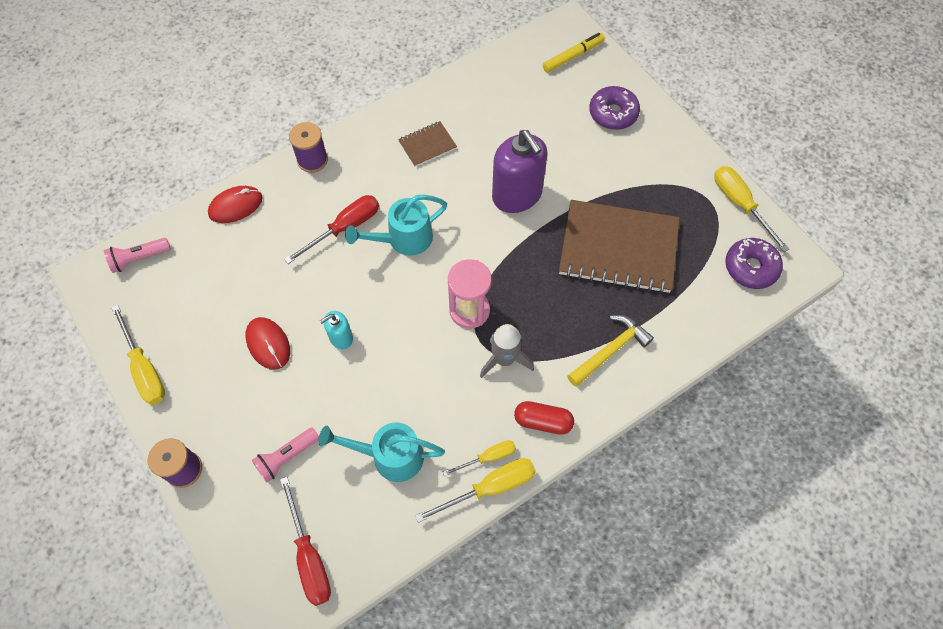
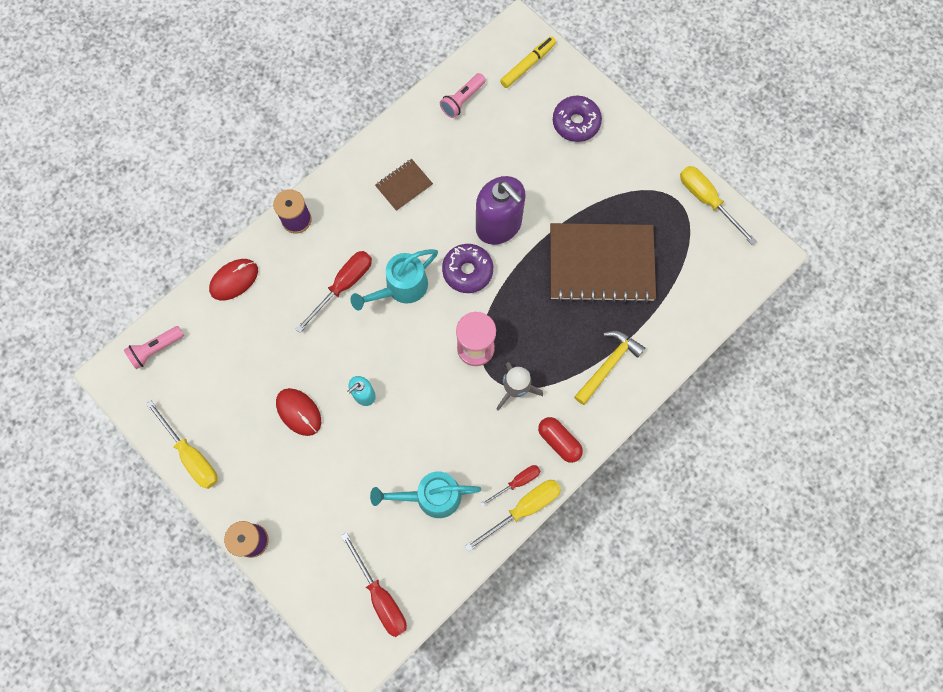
camera: 10 degrees left, 10 degrees up
(286, 457) = (340, 513): pink flashlight -> pink flashlight (462, 100)
(488, 457) = (517, 482): yellow screwdriver -> red screwdriver
(543, 421) = (559, 441): red capsule -> red capsule turned 45 degrees clockwise
(750, 267) = (723, 263): purple donut -> purple donut (467, 271)

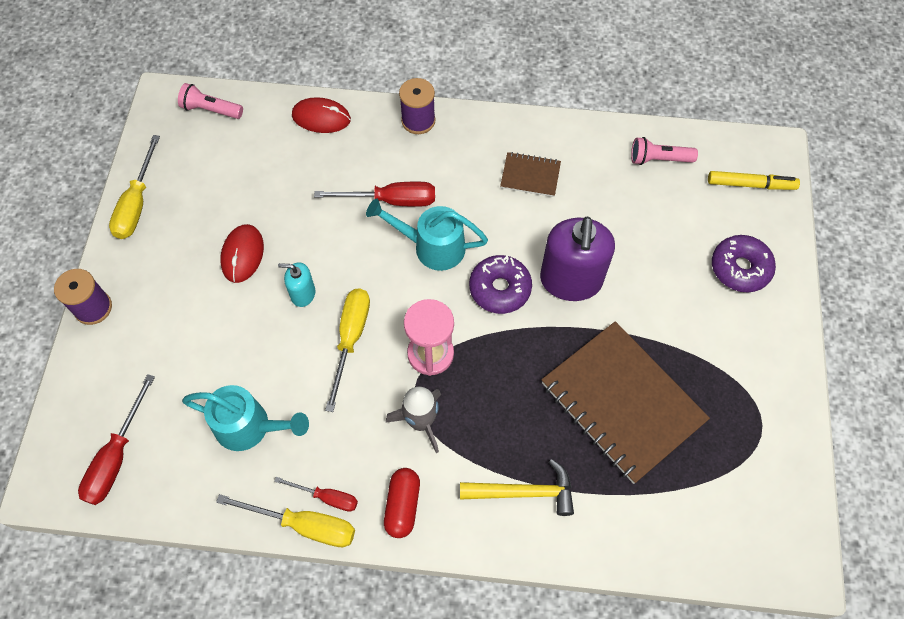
camera: 50 degrees right, 10 degrees down
(431, 496) = (250, 427): turquoise watering can -> turquoise watering can turned 150 degrees clockwise
(707, 200) = (792, 454): yellow screwdriver -> yellow screwdriver (351, 339)

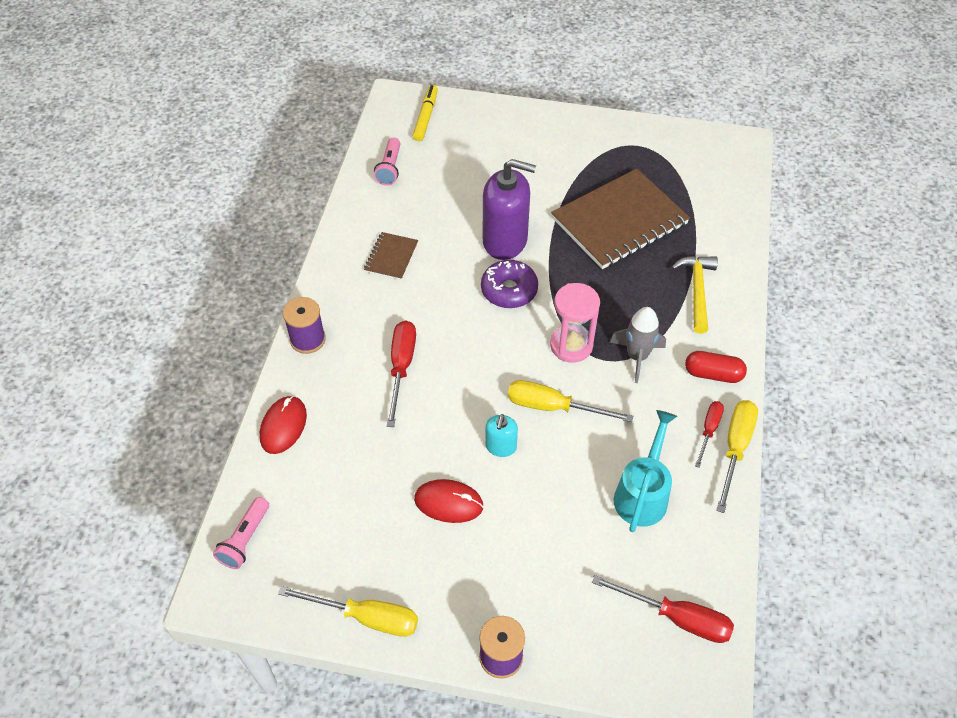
camera: 85 degrees left, 10 degrees down
(431, 246) = (459, 337): turquoise watering can -> none
(740, 268) = (504, 136): purple donut -> none

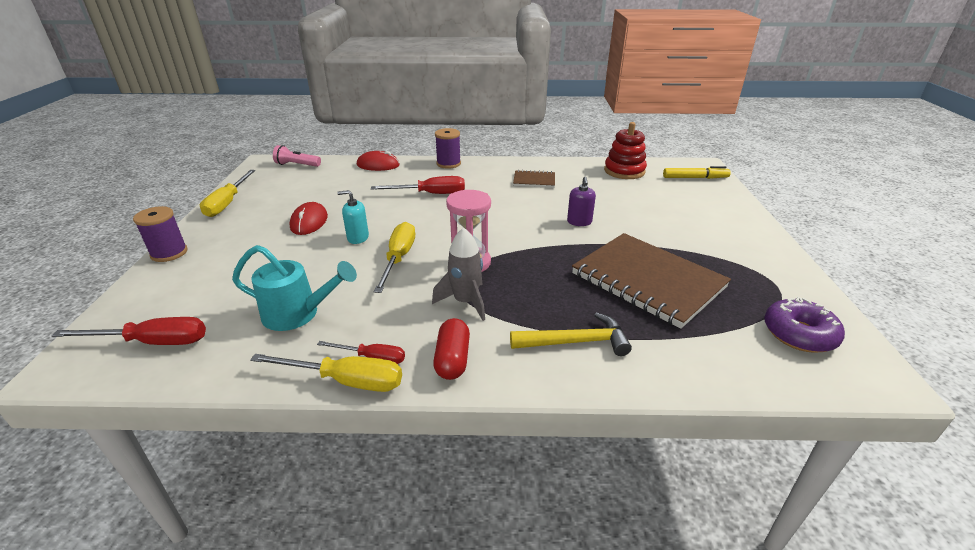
camera: 80 degrees right, 20 degrees down
(389, 168) = (624, 171): pink flashlight -> red stacking toy
(505, 241) = (579, 222): purple soap dispenser -> purple soap dispenser, size x0.49
(509, 290) = (523, 228): purple donut -> purple donut (799, 334)
(676, 618) = (153, 342): red screwdriver -> red screwdriver turned 105 degrees counterclockwise

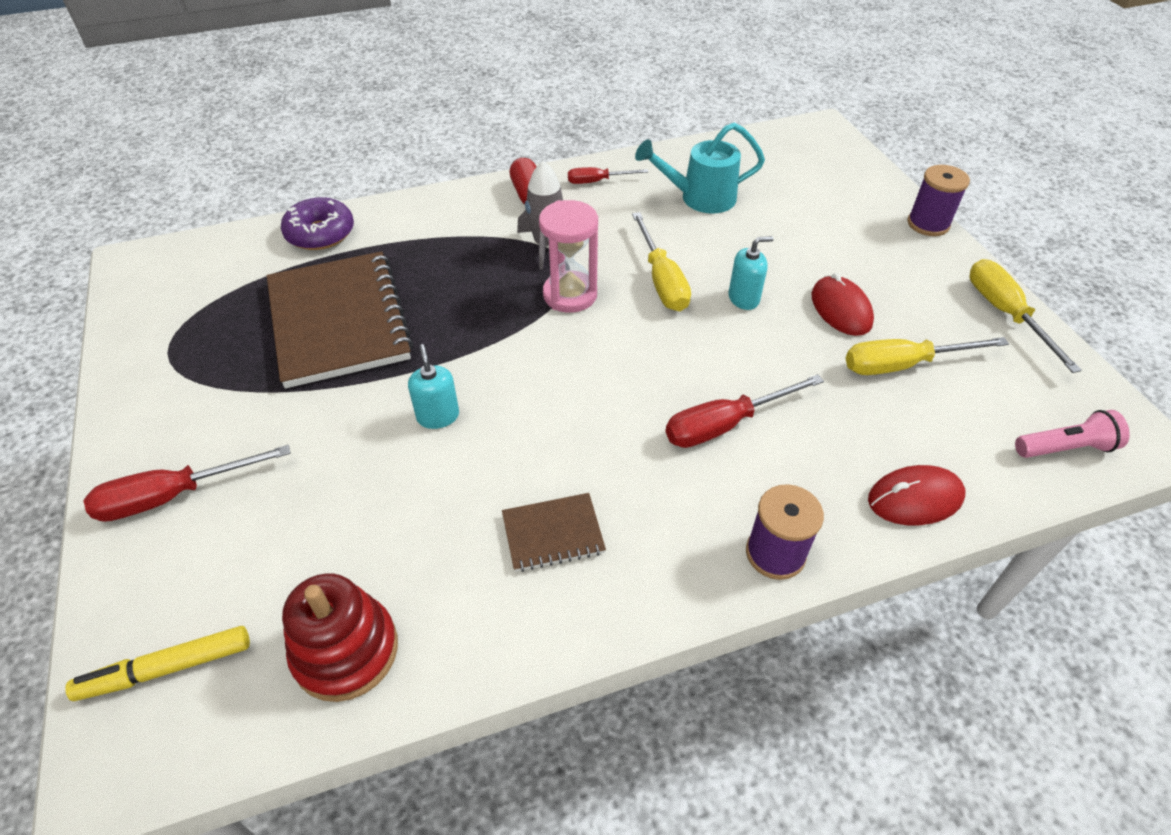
camera: 160 degrees right, 15 degrees up
(153, 342) = (788, 153): red screwdriver -> red screwdriver (173, 496)
(346, 381) = (603, 164): yellow screwdriver -> yellow screwdriver (902, 365)
(575, 342) = (422, 231): yellow hammer -> none
(579, 222) = (438, 416): purple soap dispenser -> turquoise soap dispenser
(647, 281) = (339, 321): brown notebook -> brown notebook turned 45 degrees clockwise
(799, 334) = (184, 290): purple donut -> purple donut (320, 233)

